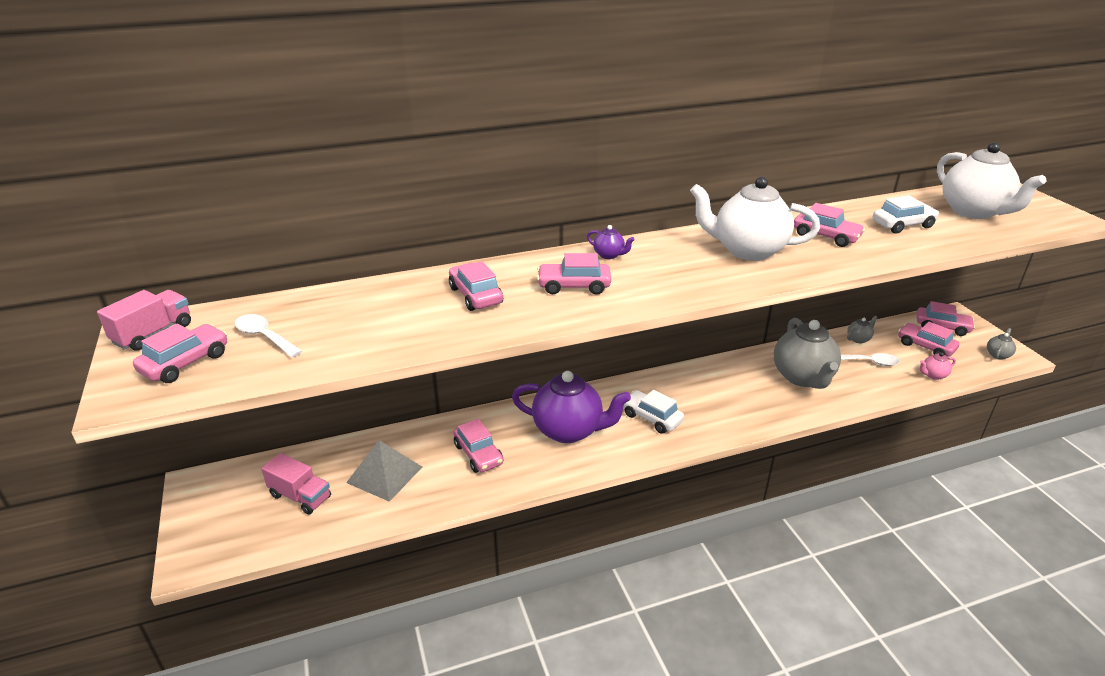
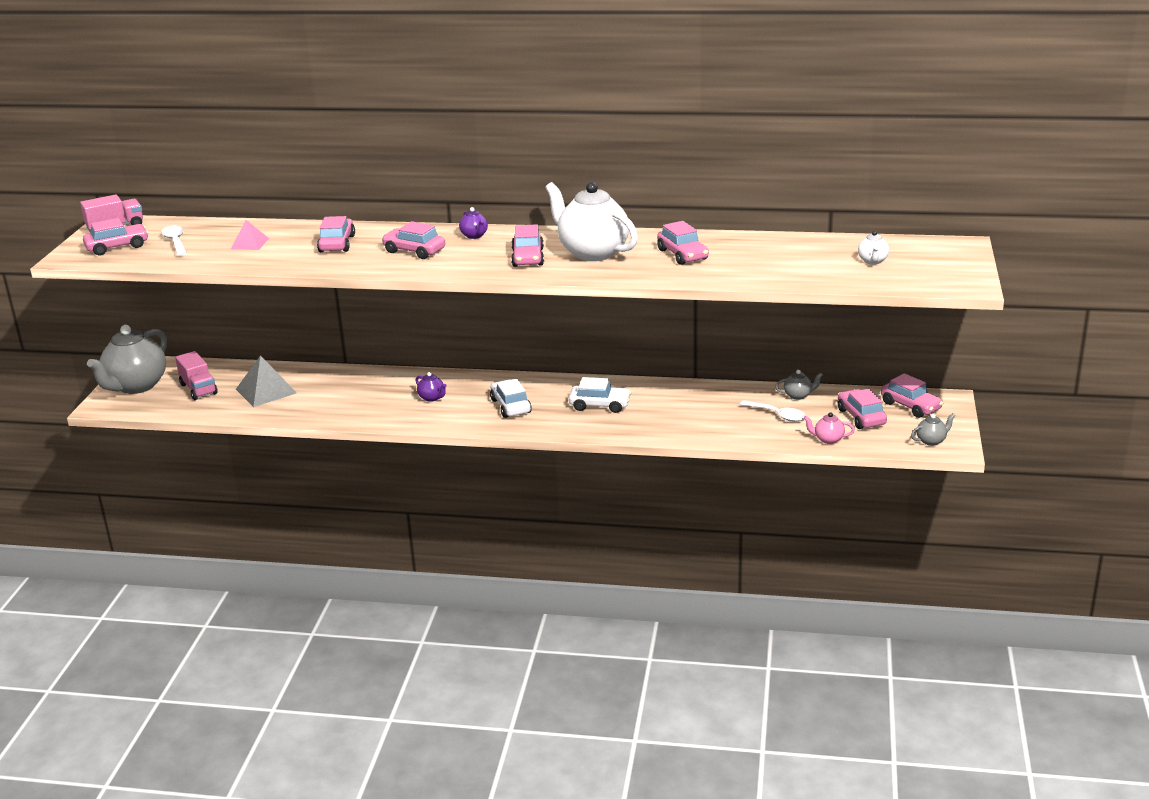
camera: 30 degrees right, 5 degrees down
(368, 318) = (249, 243): none -> pink pyramid
(478, 454) = (345, 395): pink car -> pink car (528, 258)
(569, 430) = (432, 398): purple teapot -> purple teapot, size x0.42
(802, 377) = (691, 411): grey teapot -> grey teapot (136, 386)
(902, 225) = (774, 259): white car -> white car (600, 405)
(974, 212) = (872, 261): white teapot -> white teapot, size x0.42

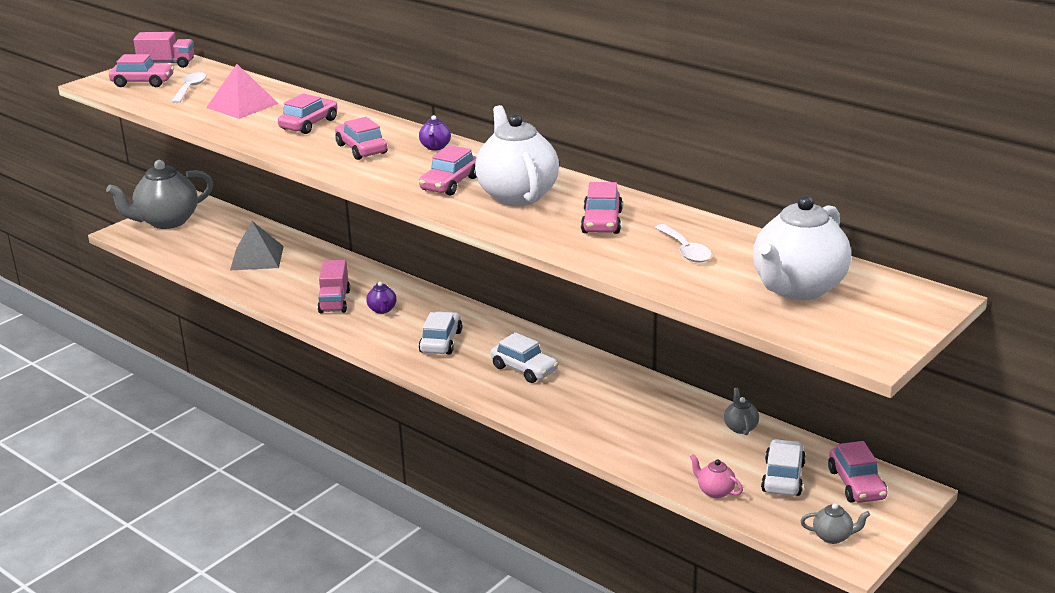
camera: 30 degrees right, 0 degrees up
(198, 389) = (208, 239): pink truck -> pink truck (334, 302)
(249, 243) = (242, 105): pink pyramid -> pink pyramid, size x1.66
(777, 415) = (692, 443): white spoon -> white spoon (685, 250)
(798, 395) = (740, 427): grey teapot -> grey teapot turned 120 degrees counterclockwise
(861, 417) = (783, 477): pink car -> white car
(872, 261) = (797, 288): white teapot -> white teapot, size x2.39

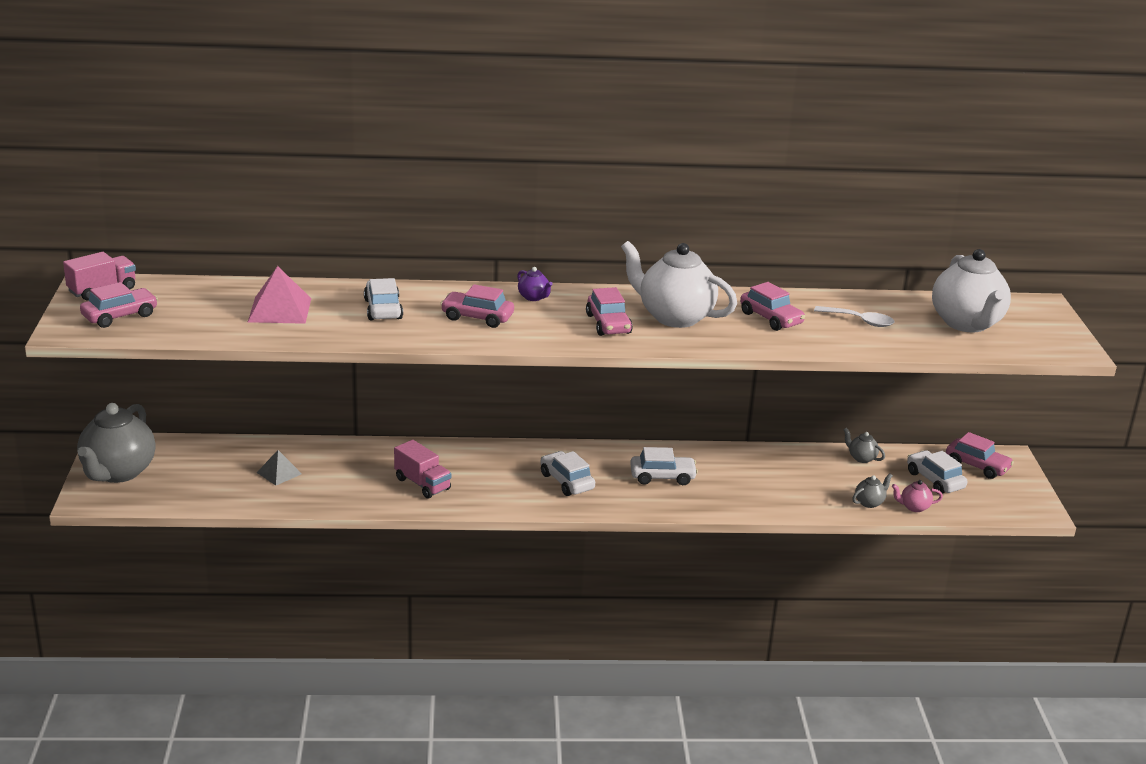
camera: 45 degrees left, 0 degrees up
(190, 89) = (188, 309): white spoon -> none
(257, 258) = (279, 473): grey pyramid -> grey pyramid, size x0.60
(309, 124) = (383, 309): pink car -> white car
(382, 310) = (475, 475): purple teapot -> none
(833, 537) = (1015, 504): grey teapot -> grey teapot (869, 502)

